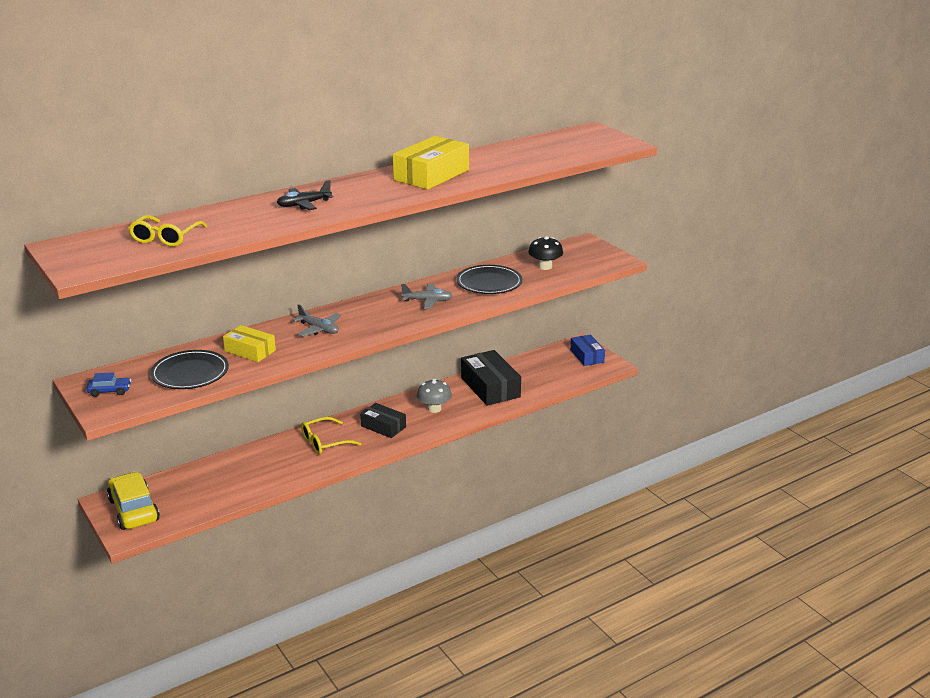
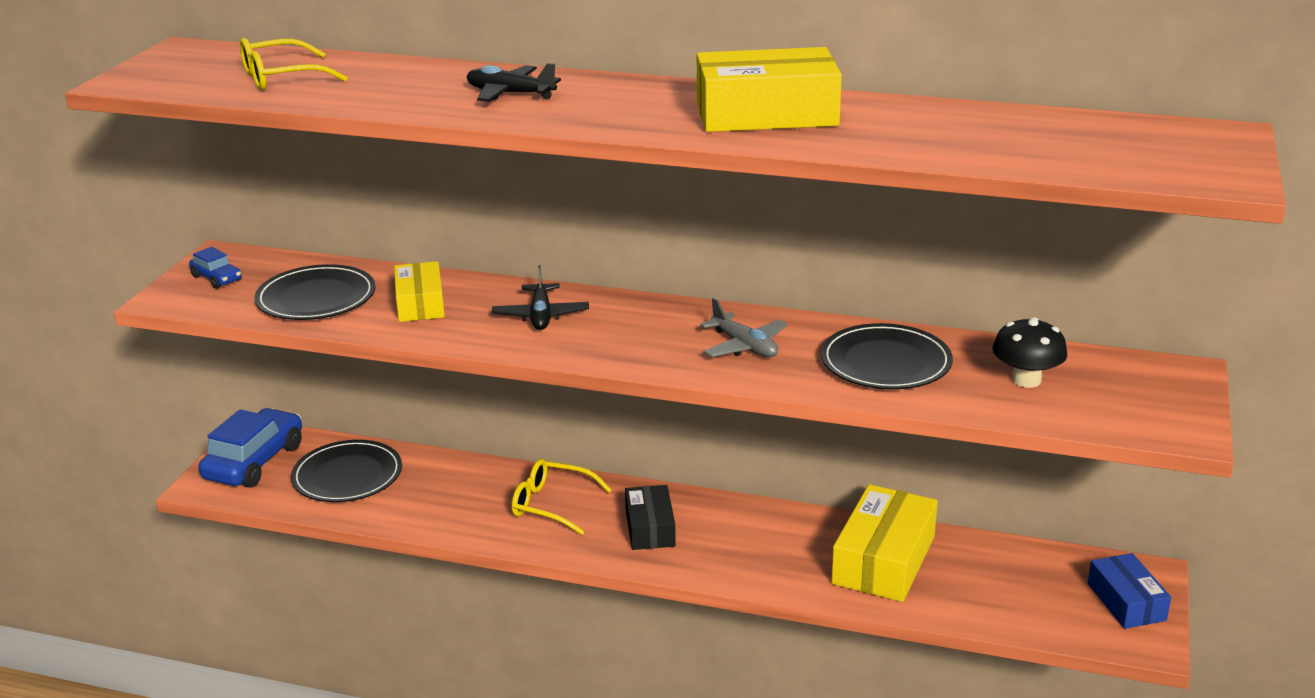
camera: 50 degrees right, 0 degrees up
(134, 510) = (254, 462): yellow car -> blue car
(200, 487) = (347, 476): none -> black plate
(319, 329) = (541, 316): grey plane -> black plane
(434, 409) = (754, 543): grey mushroom -> none
(490, 387) = (883, 560): black box -> yellow box
(587, 356) = (1126, 602): blue box -> blue box turned 45 degrees counterclockwise

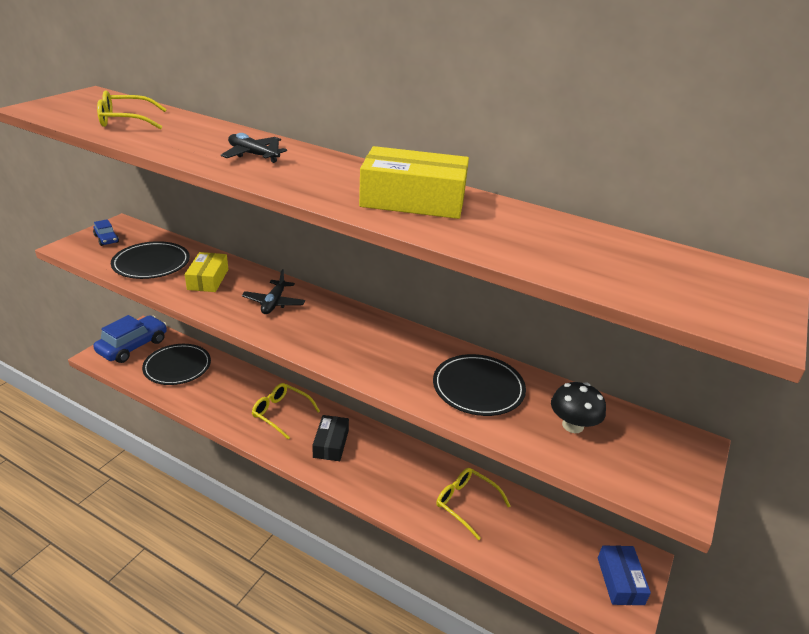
camera: 10 degrees right, 5 degrees up
(744, 346) = (389, 354): grey plane -> none
(883, 560) = (466, 504): yellow box -> yellow glasses

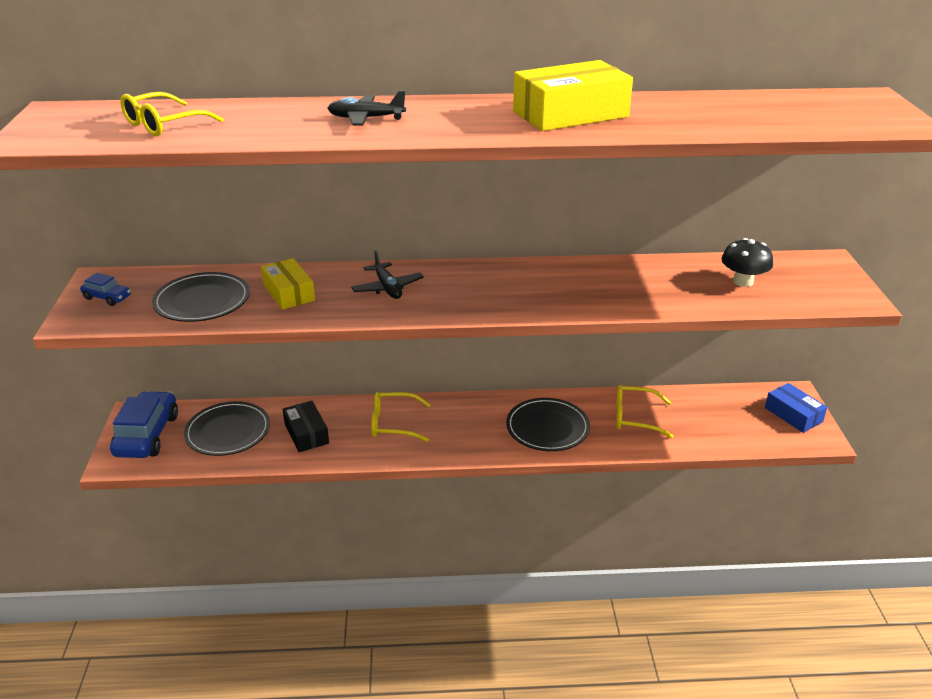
camera: 30 degrees left, 0 degrees up
(331, 444) = (471, 427): black box -> black box (306, 433)
(478, 388) = (648, 284): black plate -> black plate (547, 427)

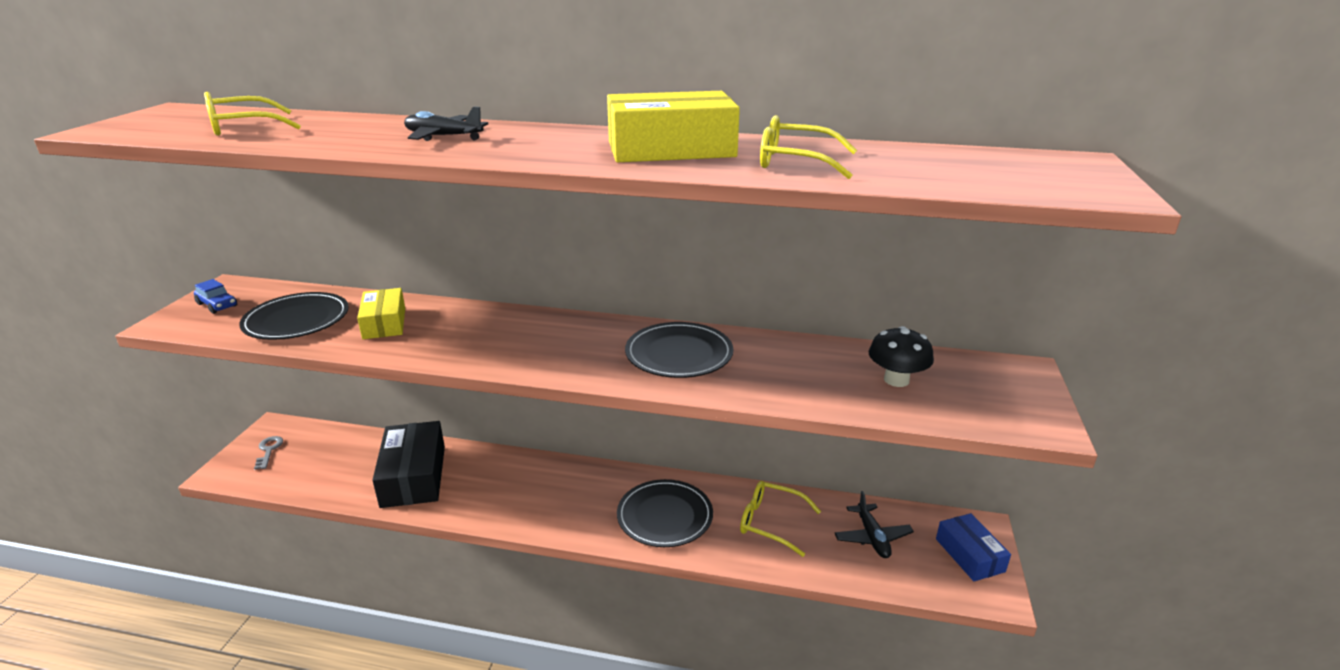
camera: 15 degrees right, 5 degrees down
(147, 435) = (269, 450): blue car -> grey key
(228, 431) = (342, 460): black plate -> black plate (679, 354)
(306, 433) = (413, 476): black box -> black box, size x1.63
(387, 288) = (485, 331): black plane -> black plane (872, 537)
(394, 424) = (505, 481): yellow glasses -> yellow glasses (796, 162)

